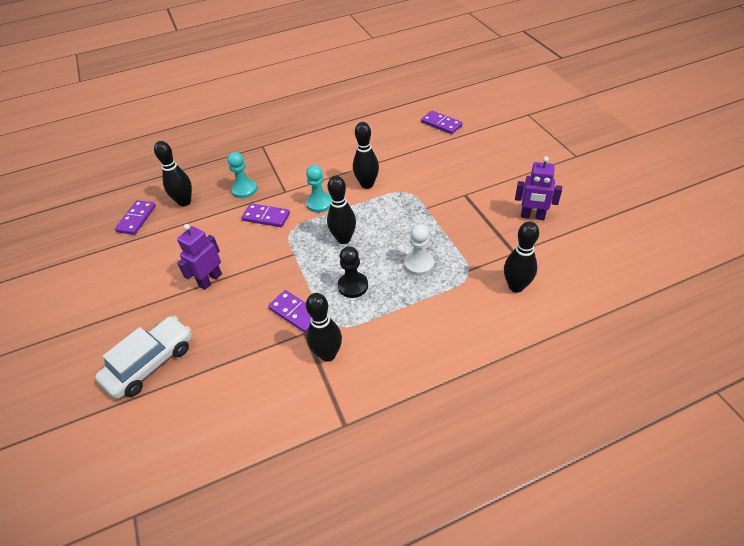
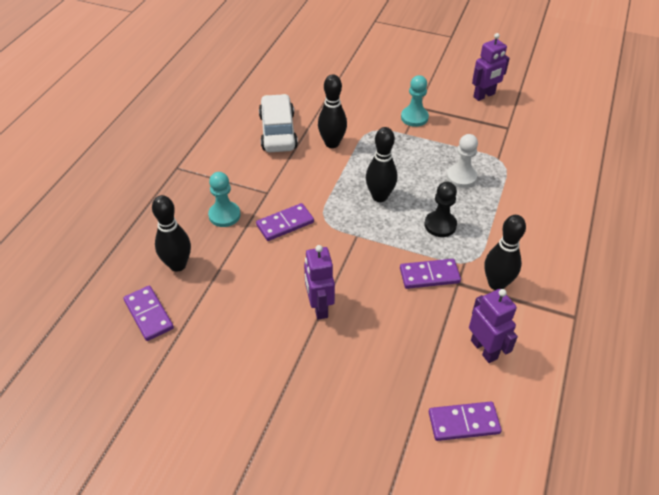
camera: 50 degrees left, 0 degrees up
(151, 363) = (377, 407): white car -> white car (278, 132)
(254, 388) = (484, 349): none -> purple robot
(319, 203) = (315, 183): turquoise pawn -> turquoise pawn (414, 117)
(441, 124) = (319, 61): purple domino -> purple domino (463, 423)
(516, 286) = (540, 149): black bowling pin -> none

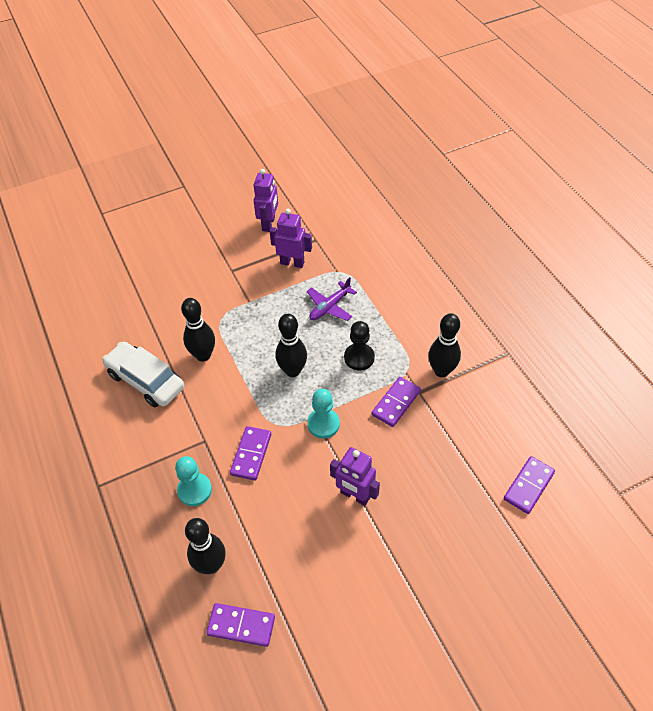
camera: 45 degrees left, 5 degrees up
(414, 117) = (240, 282): turquoise pawn -> turquoise pawn (323, 424)
(461, 177) = (329, 307): white pawn -> purple plane
(484, 349) = (485, 425): purple robot -> purple robot (292, 263)

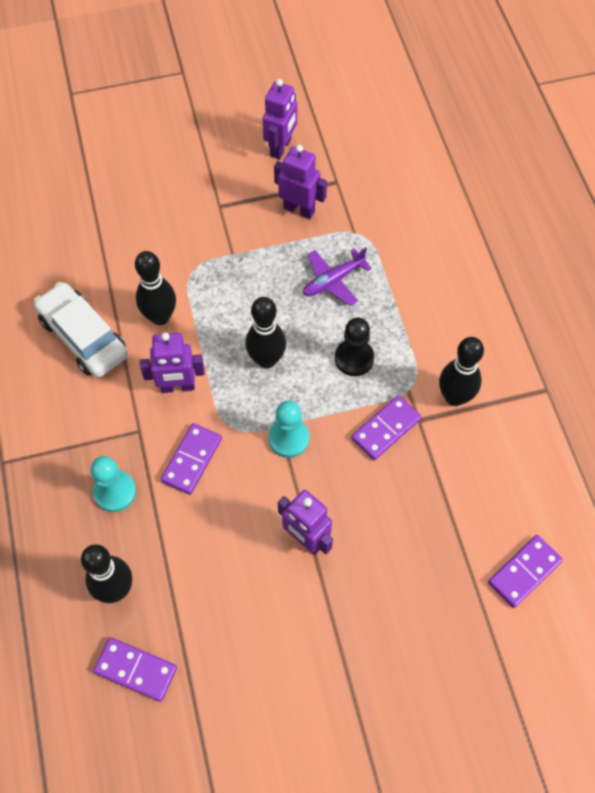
camera: 10 degrees right, 10 degrees up
(228, 403) = (177, 387): none -> purple robot

